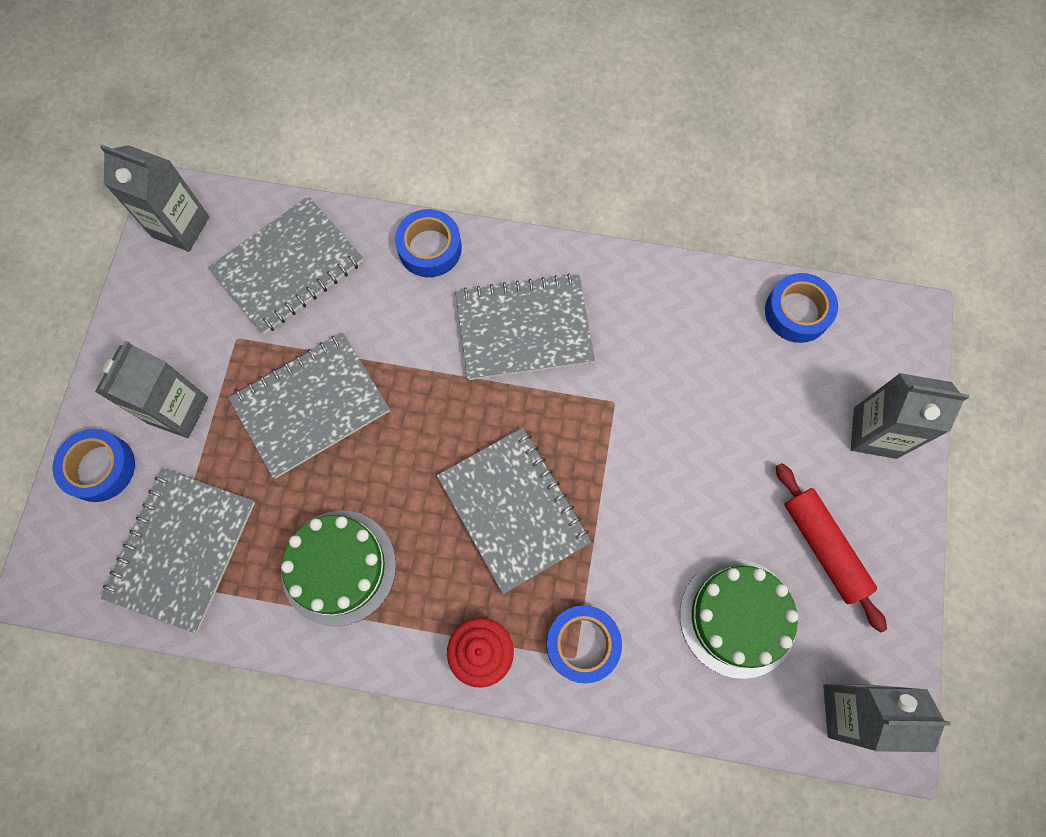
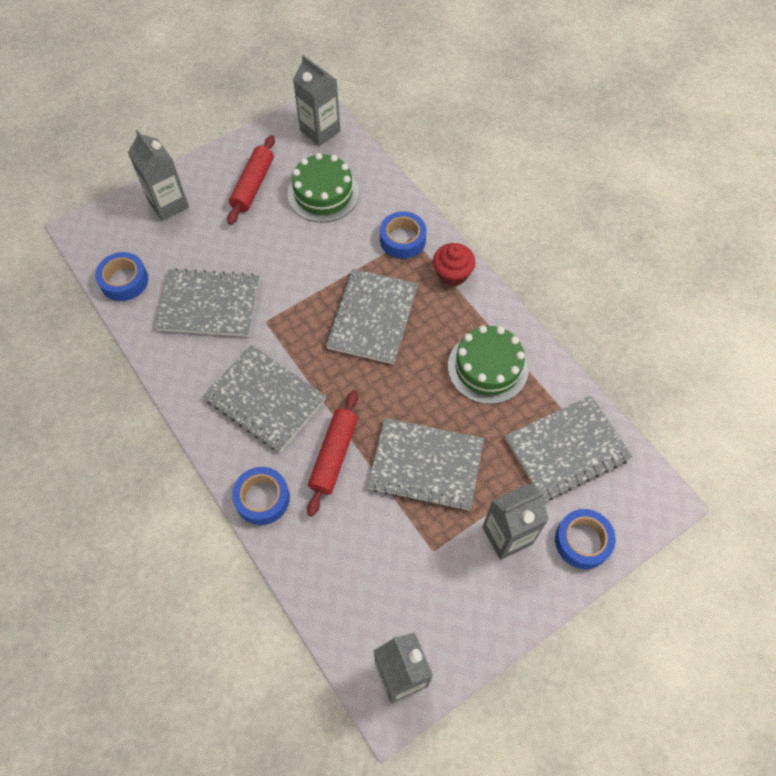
camera: 135 degrees left, 10 degrees down
(288, 267) = (358, 570): grey notebook -> grey notebook (209, 305)
(406, 338) = (334, 455): none -> red rolling pin

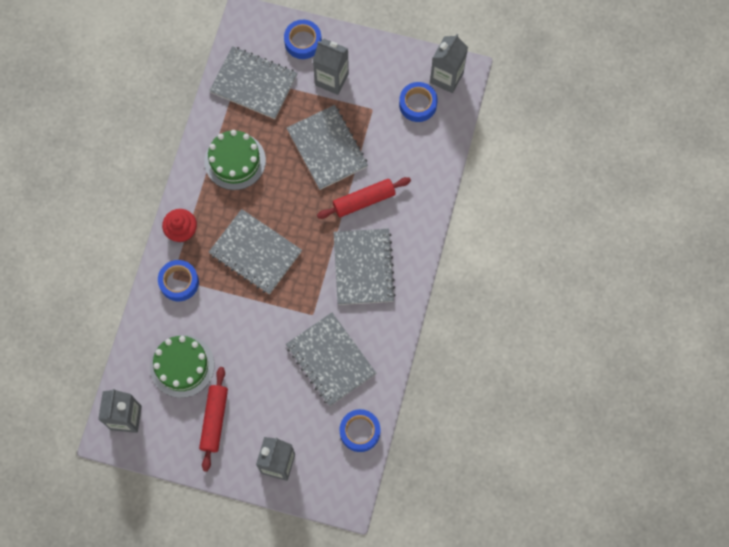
camera: 130 degrees left, 10 degrees up
(253, 185) = (214, 420): red rolling pin -> red rolling pin turned 60 degrees counterclockwise
(262, 498) = (421, 217): blue tape -> blue tape (418, 104)
(372, 318) = (255, 252): grey notebook -> grey notebook turned 60 degrees clockwise

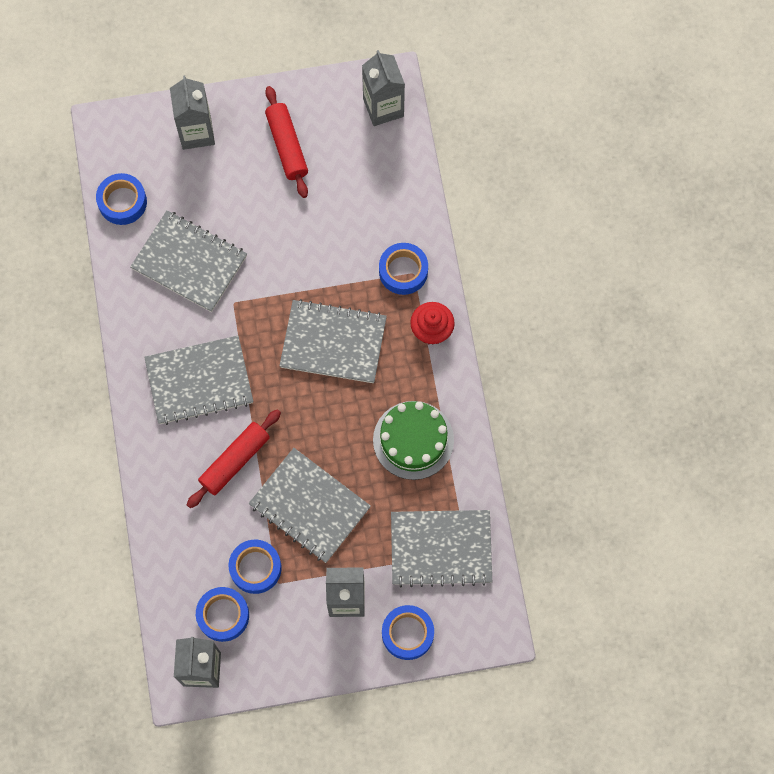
camera: 155 degrees right, 0 degrees up
(182, 366) = (351, 185): green cake -> none
(363, 267) = (199, 381): grey notebook -> grey notebook turned 75 degrees counterclockwise
(382, 124) = (255, 568): none -> blue tape

